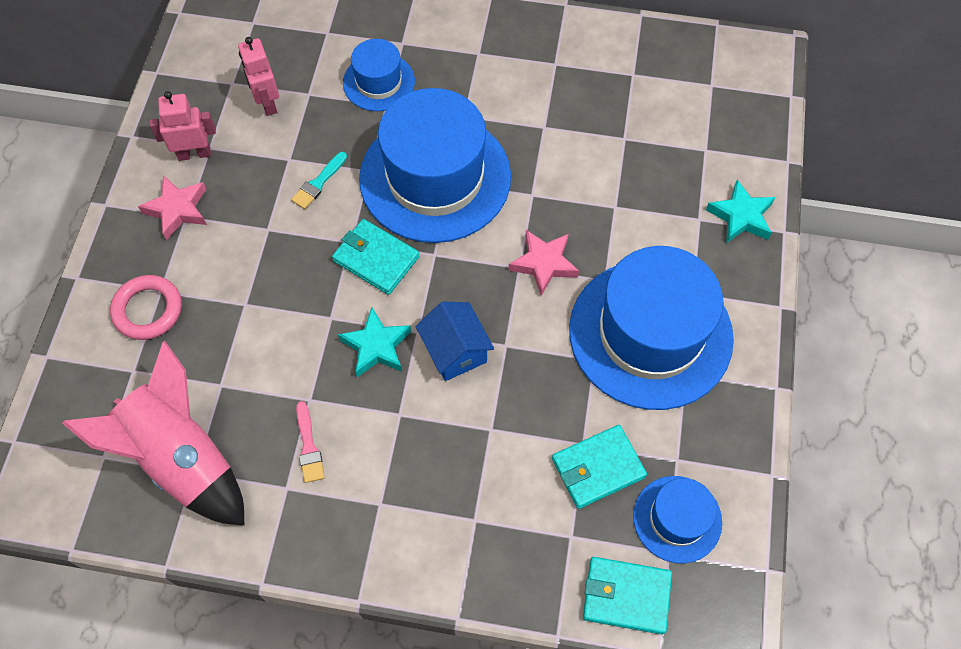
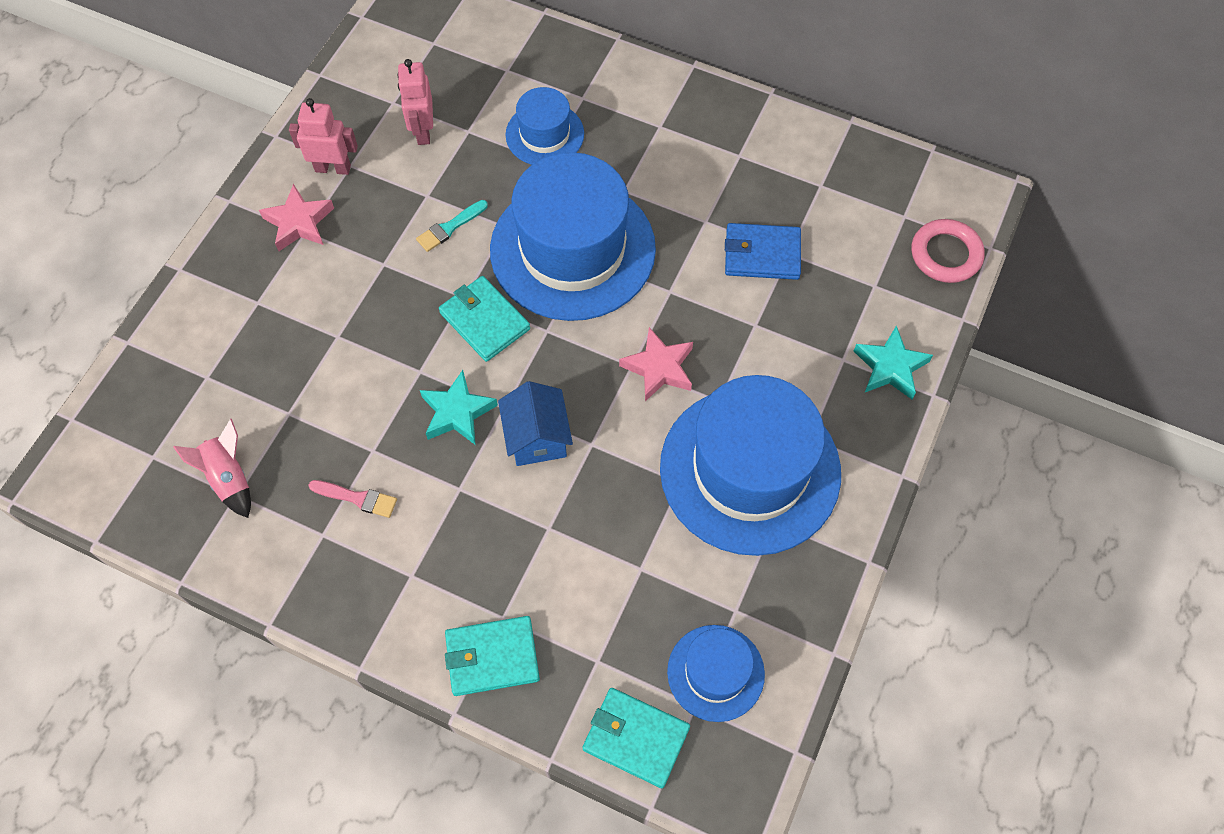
camera: 15 degrees right, 0 degrees up
(148, 310) = (239, 319): pink ring -> pink ring (946, 254)
(183, 458) = (229, 478): pink rocket -> pink rocket, size x0.49
(308, 446) = (357, 498): pink brush -> pink brush turned 75 degrees counterclockwise
(597, 468) = (648, 597): turquoise wallet -> turquoise wallet (492, 657)
(601, 144) = (762, 254): none -> blue wallet

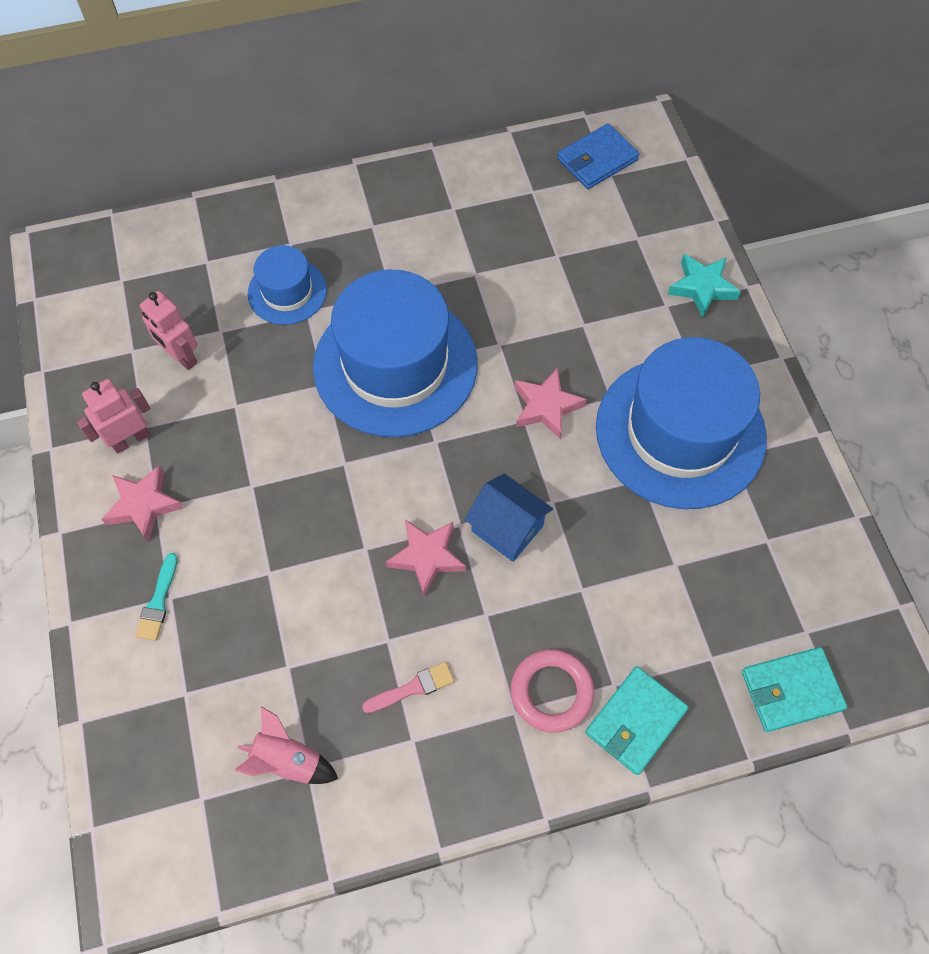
camera: 40 degrees left, 0 degrees up
(450, 227) = (279, 417): turquoise brush -> turquoise brush (158, 601)
(457, 412) = (427, 557): turquoise star -> pink star
(484, 321) = (379, 469): turquoise wallet -> none
(715, 672) = (797, 596): blue hat -> none
(762, 254) = (539, 269): blue wallet -> blue wallet (597, 159)
(946, 254) = (663, 182): pink ring -> pink ring (551, 692)

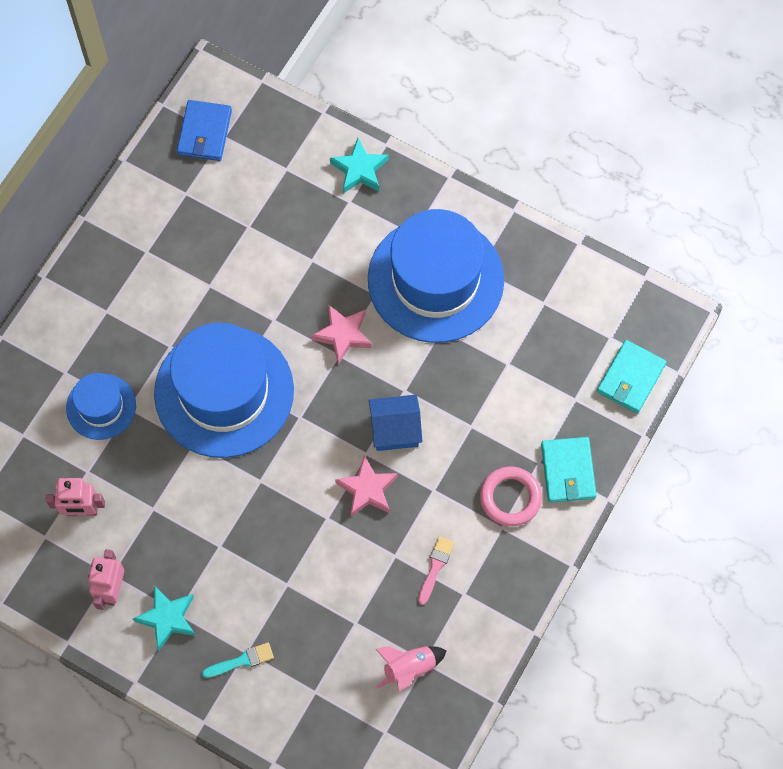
camera: 45 degrees left, 5 degrees up
(143, 505) = (167, 618): pink star -> turquoise star
(158, 601) = (241, 661): turquoise brush -> turquoise brush turned 75 degrees counterclockwise

